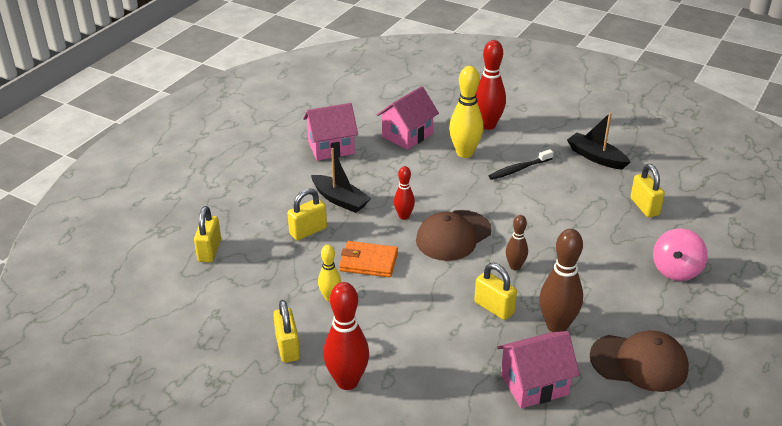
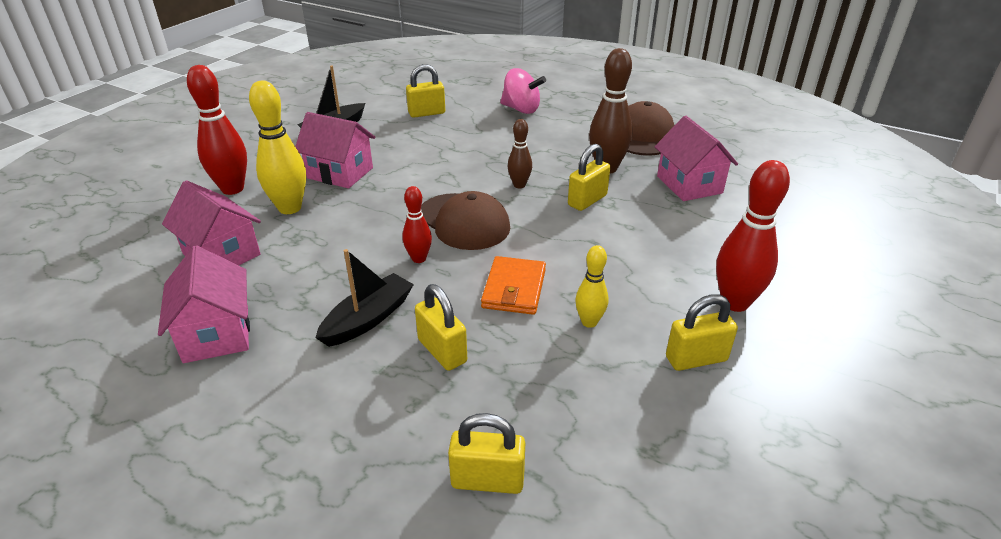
camera: 90 degrees left, 0 degrees up
(519, 169) = (340, 173): black toothbrush -> pink house

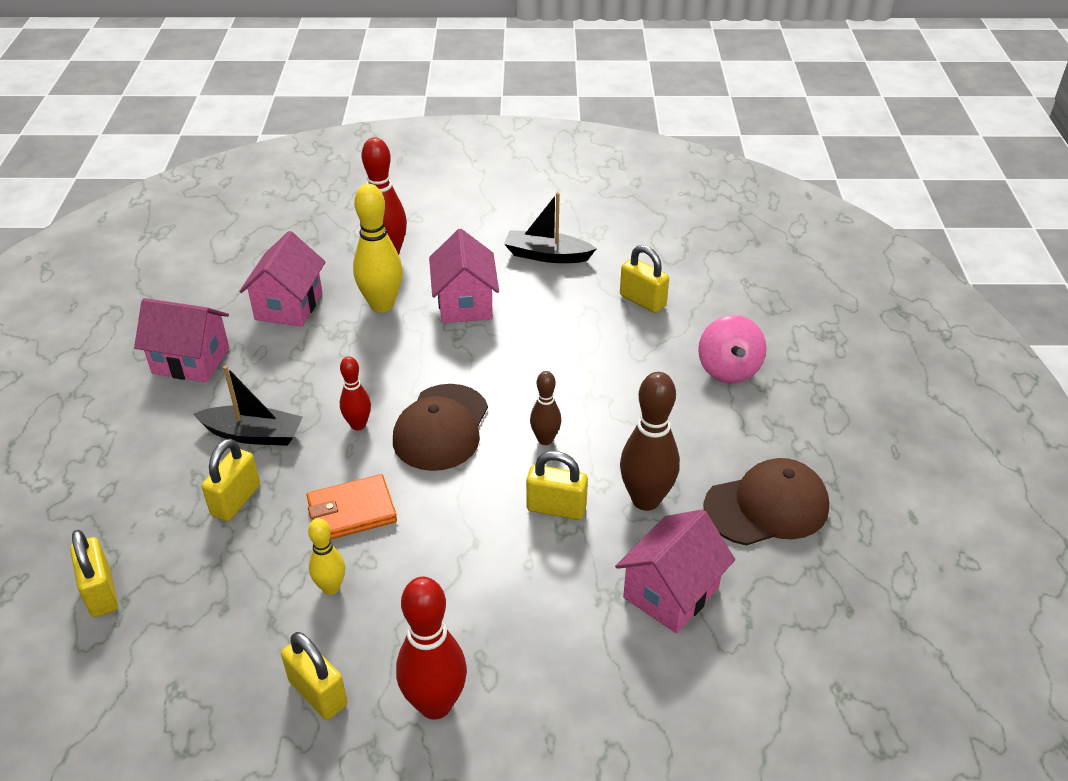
camera: 60 degrees right, 5 degrees up
(216, 333) = (191, 360): pink house -> pink house turned 60 degrees clockwise

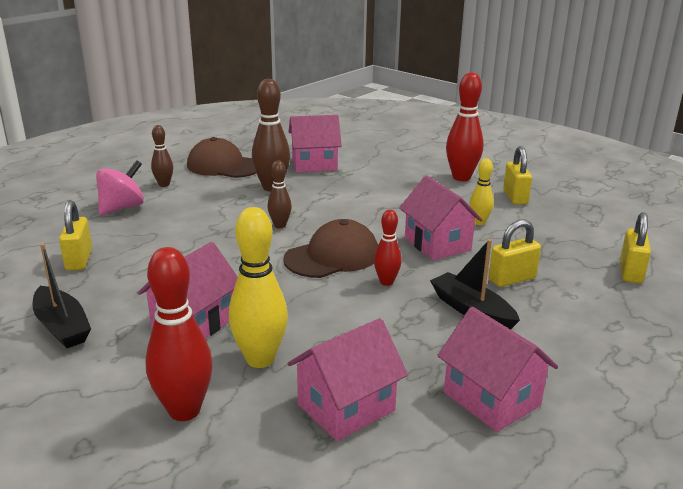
camera: 140 degrees left, 15 degrees down
(351, 511) = (437, 244): orange wallet -> pink house
(556, 508) = (320, 202): yellow padlock -> none
(761, 427) = (164, 184): none -> brown bowling pin

